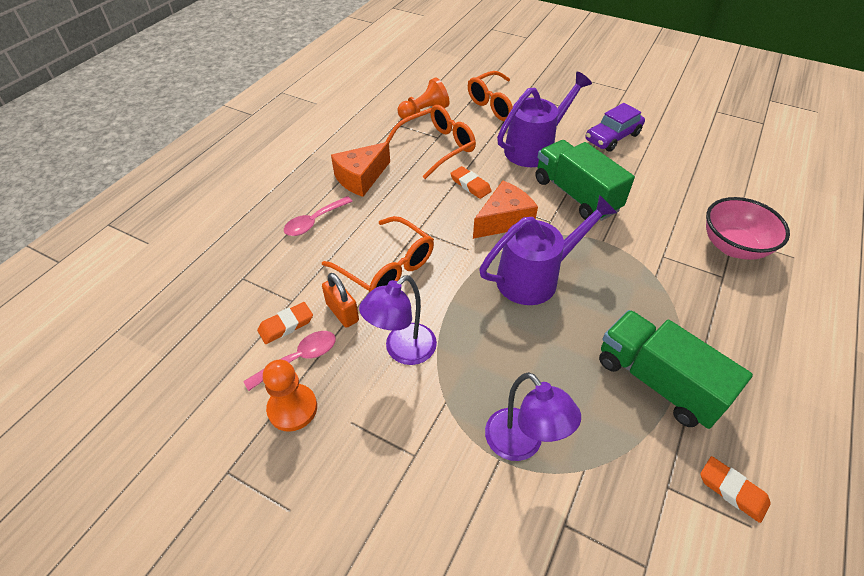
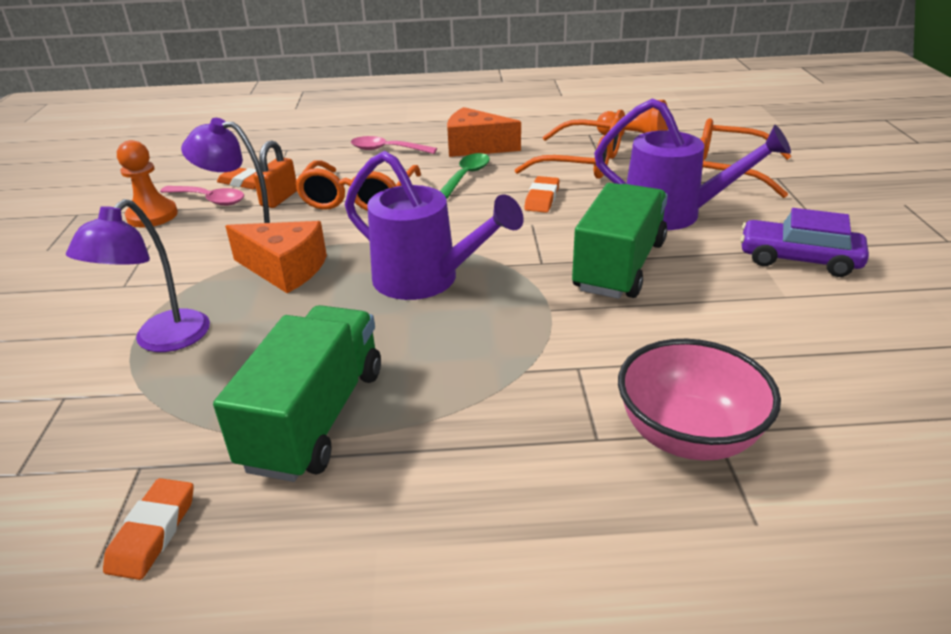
camera: 60 degrees right, 15 degrees down
(405, 202) = (466, 176): none -> green spoon
(504, 220) = (505, 234): orange cheese -> orange cheese (285, 269)

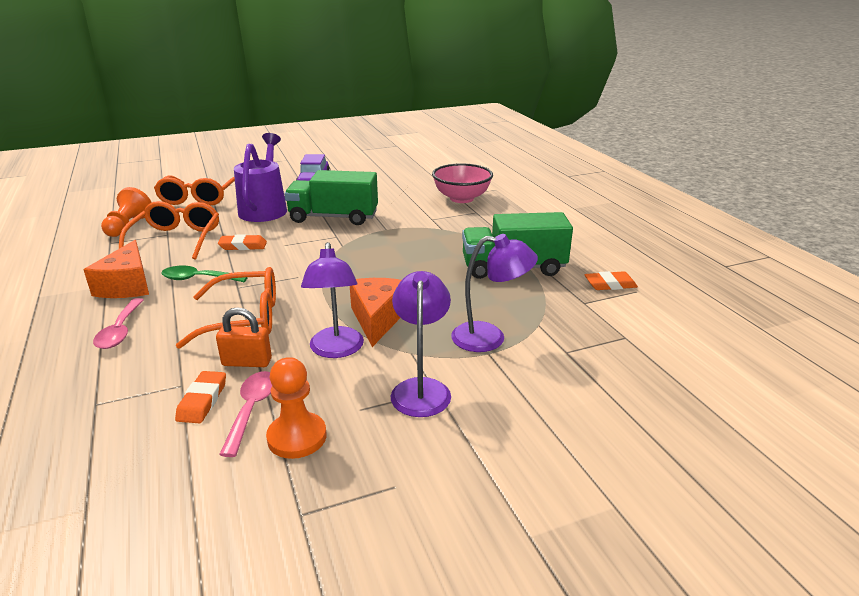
camera: 110 degrees left, 5 degrees down
(135, 277) = (421, 389): none -> purple lamp
(427, 280) = (371, 265): purple watering can -> none

